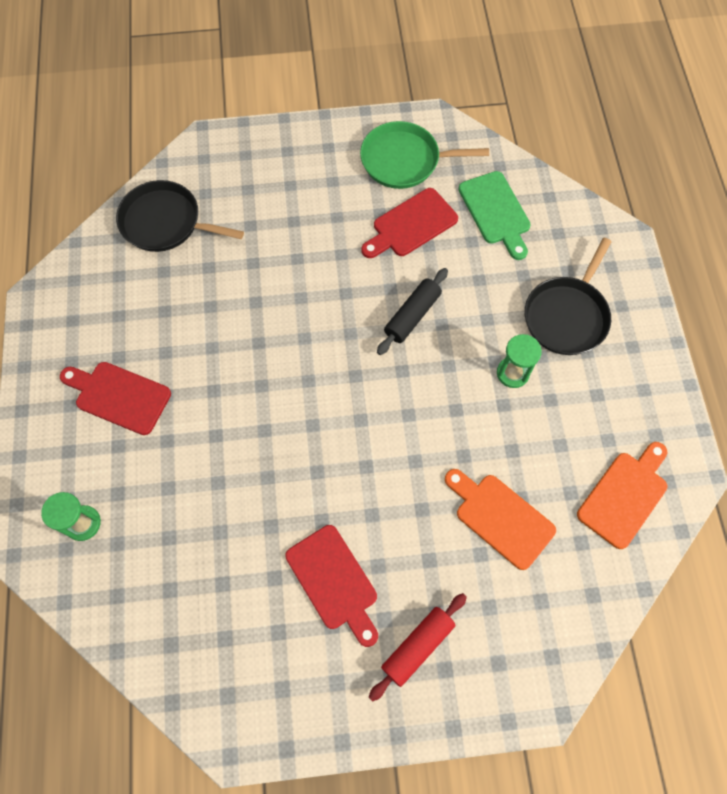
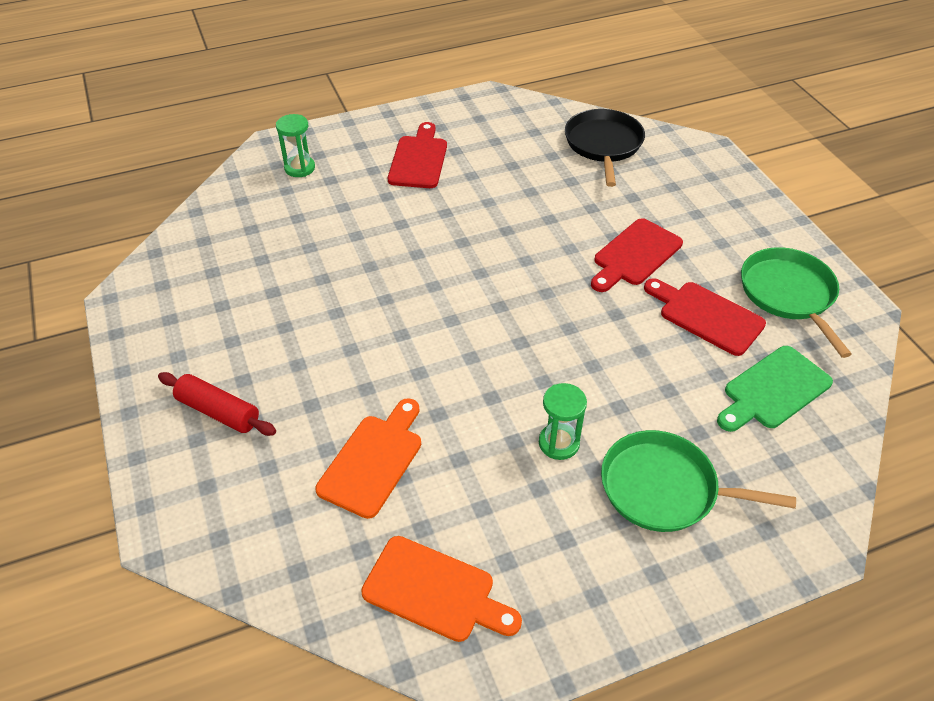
camera: 75 degrees right, 20 degrees down
(334, 582) = (275, 334): red cutting board -> red cutting board (634, 255)
(412, 316) = (591, 338): black rolling pin -> none
(567, 315) = (664, 488): black pan -> green pan

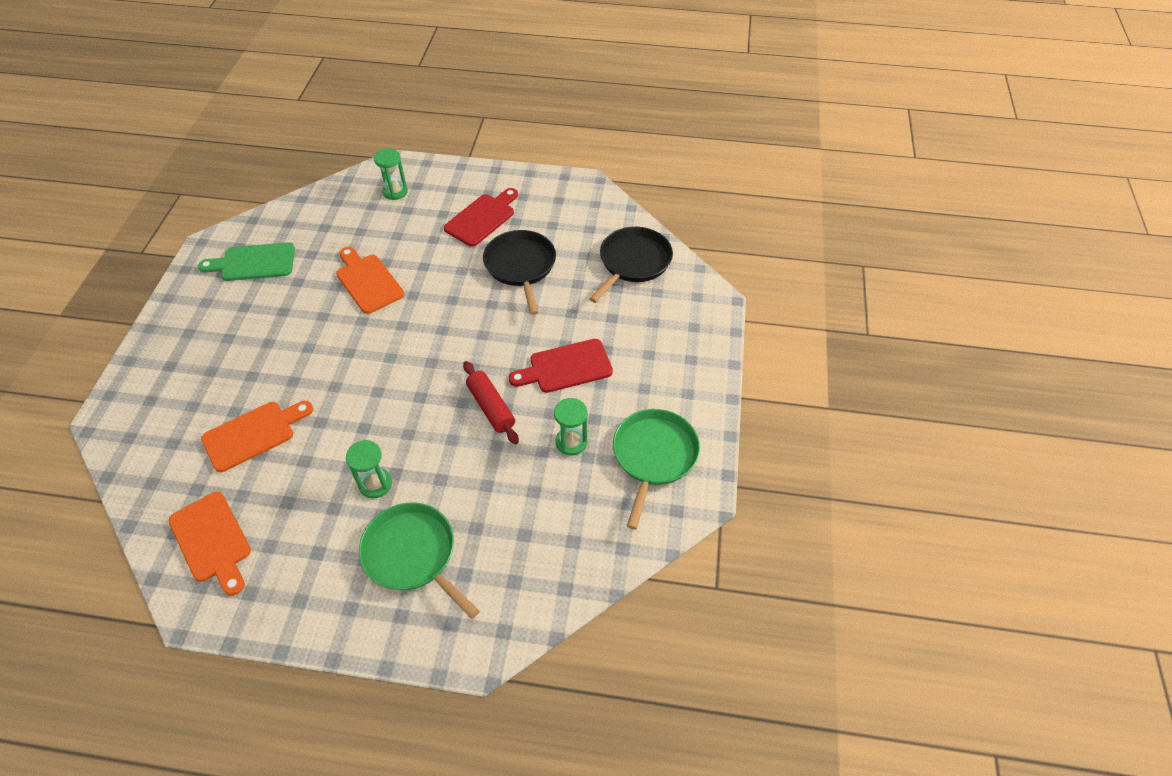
camera: 30 degrees right, 5 degrees up
(218, 411) = (196, 353): red rolling pin -> red rolling pin (491, 407)
(354, 260) = (368, 281): none -> orange cutting board
(502, 187) = (521, 266): none -> black pan
(706, 316) = (571, 442): red cutting board -> green hourglass
(773, 390) = (562, 525): green cutting board -> green cutting board (253, 262)

